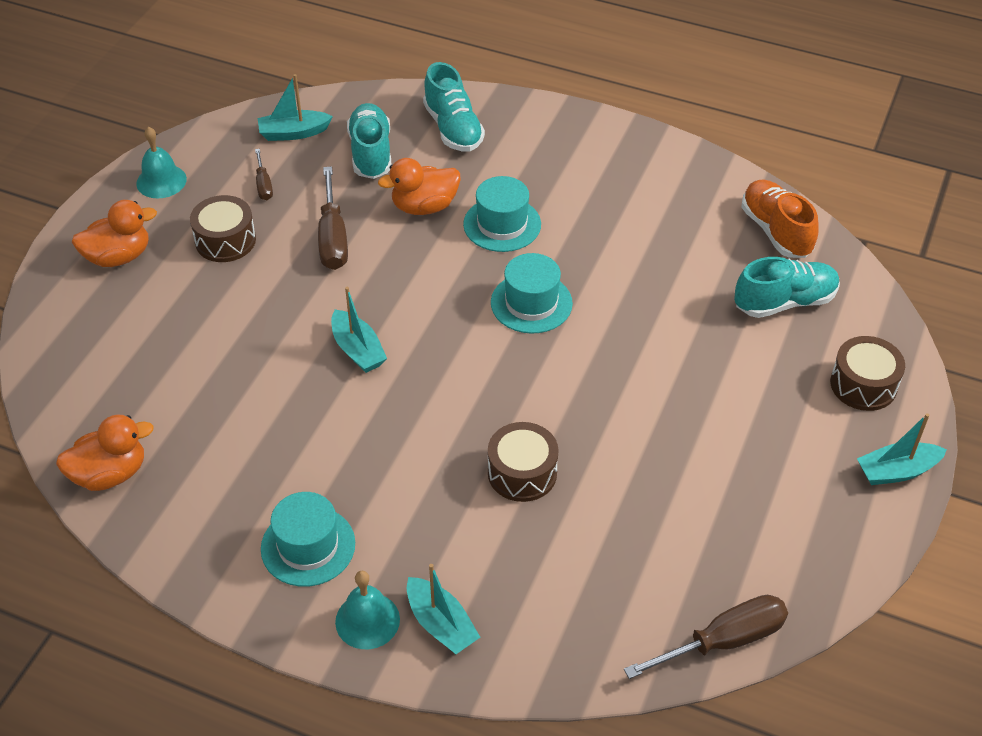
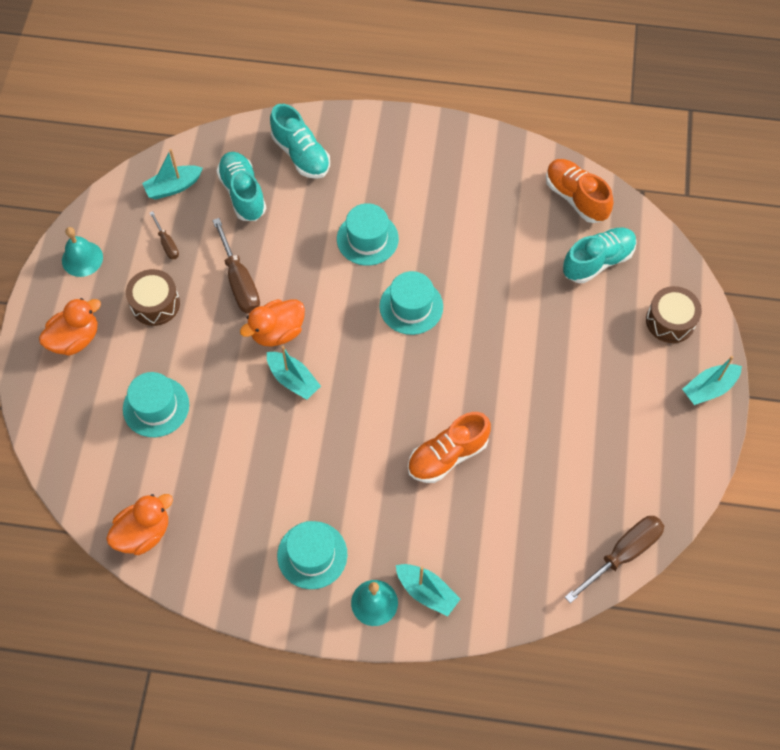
camera: 15 degrees left, 15 degrees up
(182, 344) = (156, 407): none -> turquoise hat
(424, 206) = (302, 236): orange duck -> orange duck (277, 332)
(522, 473) = (447, 455): brown drum -> orange shoe

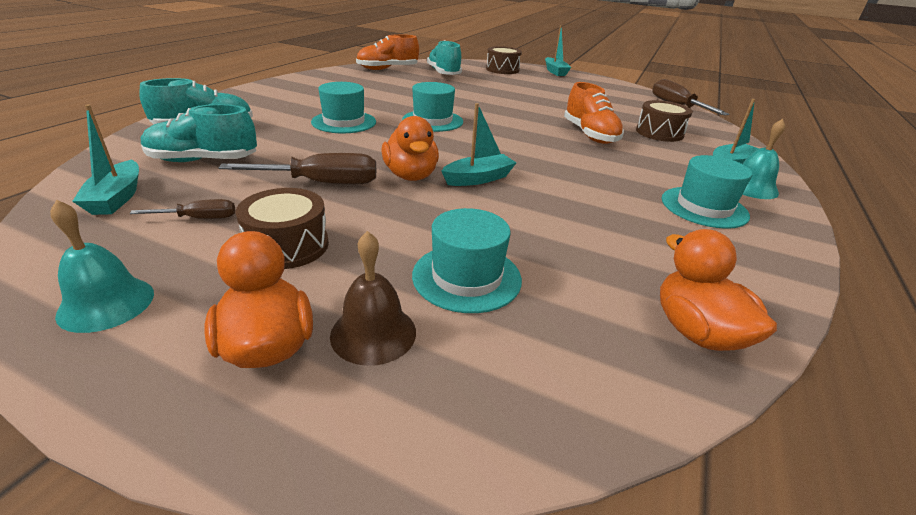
camera: 75 degrees left, 30 degrees down
(96, 378) = (373, 333): none -> brown bell
(494, 527) = (659, 133): none -> brown drum

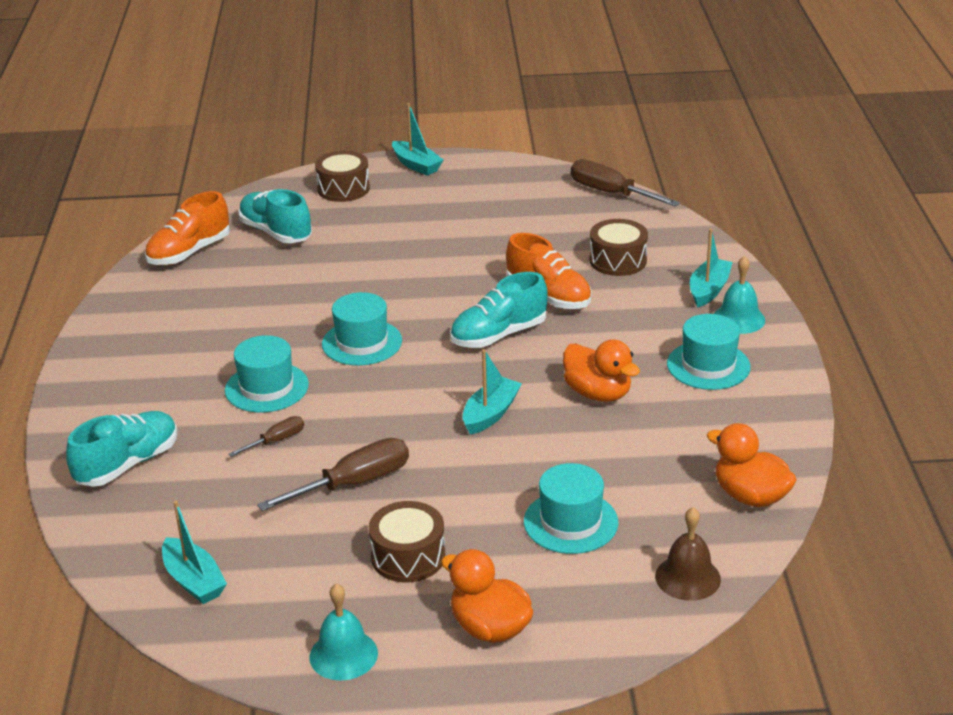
camera: 25 degrees left, 0 degrees up
(199, 218) = (300, 566): brown screwdriver -> brown screwdriver (276, 441)
(203, 161) = (201, 507): turquoise shoe -> turquoise shoe (498, 335)
(373, 333) = (547, 590): brown bell -> brown bell (687, 577)
(411, 176) = (425, 437): orange duck -> orange duck (598, 393)

